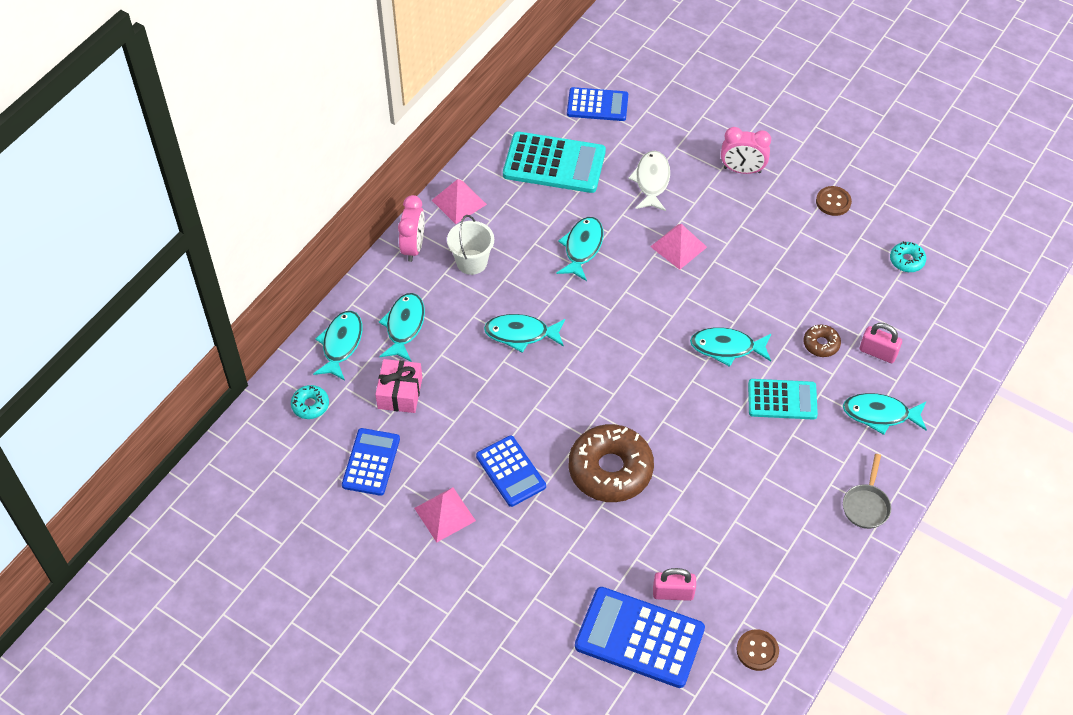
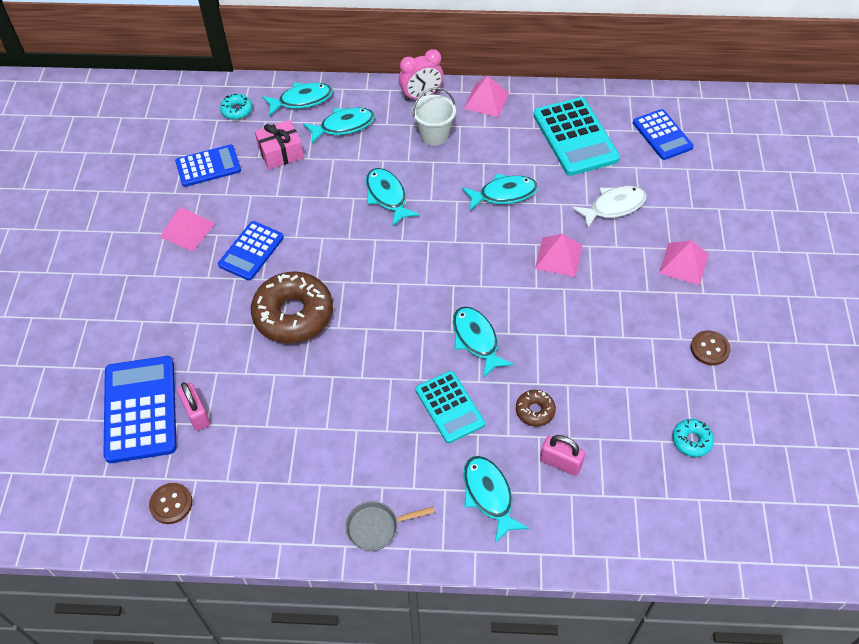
camera: 60 degrees right, 0 degrees up
(742, 170) = (684, 263): pink clock -> pink pyramid
(878, 352) = (560, 462): pink padlock -> pink padlock turned 60 degrees counterclockwise

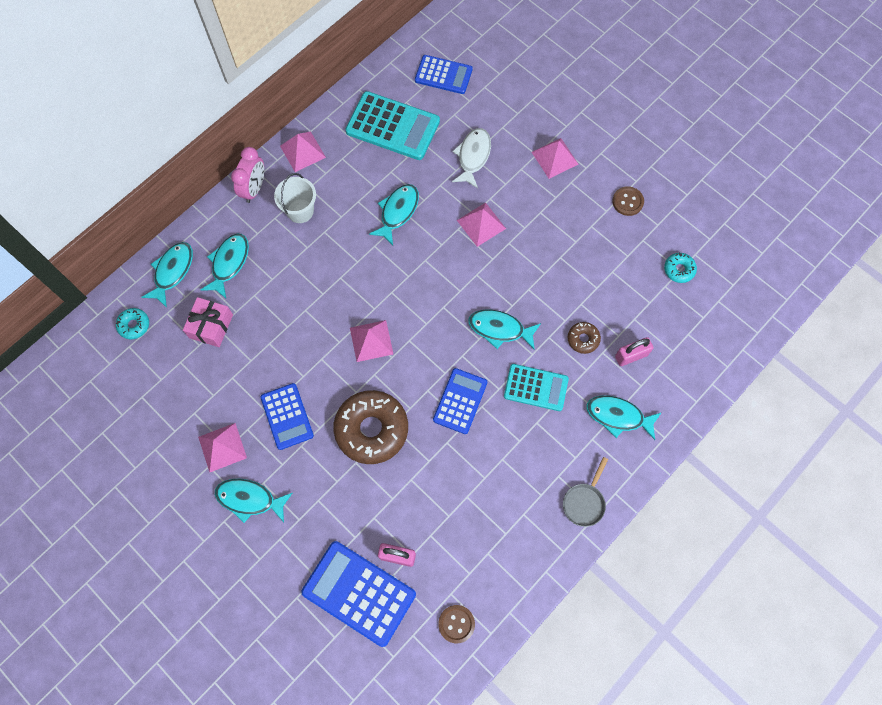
camera: 50 degrees left, 15 degrees up
(208, 166) = (172, 387): blue calculator -> blue calculator (460, 401)
(371, 258) = (371, 341): none -> pink pyramid
(387, 196) = (326, 287): turquoise fish -> turquoise fish (249, 499)

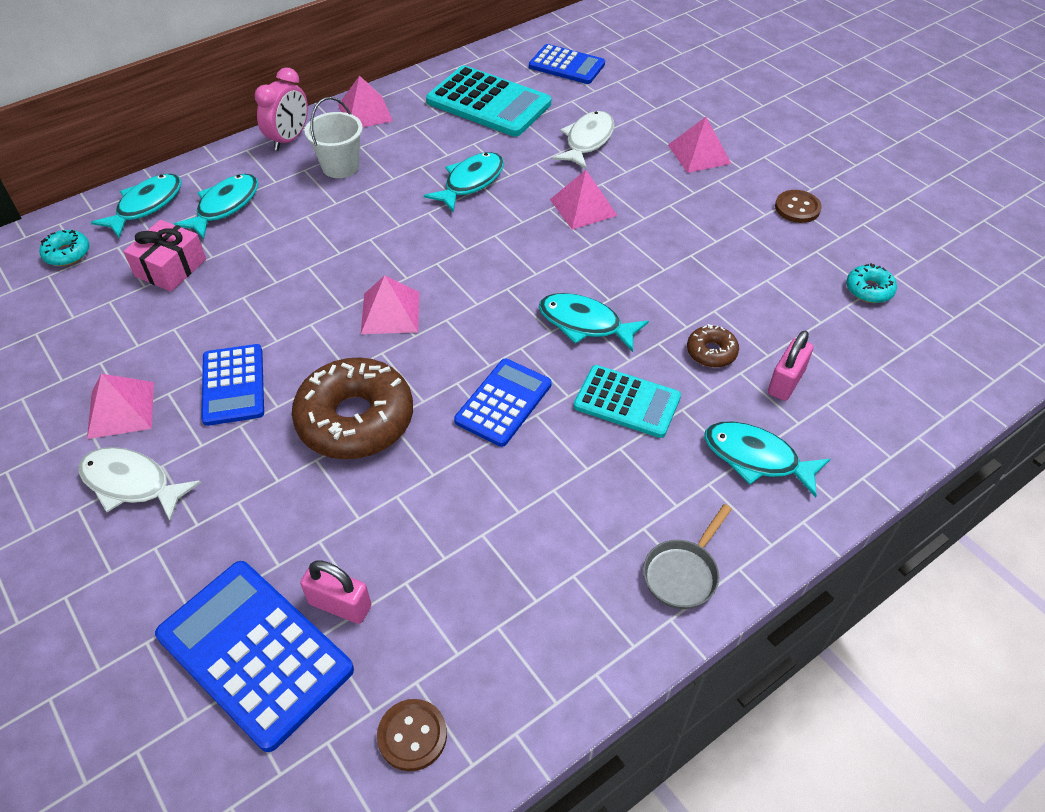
camera: 10 degrees right, 20 degrees down
(249, 499) = (131, 484): turquoise fish -> white fish
(631, 355) = (785, 382): pink padlock -> pink padlock turned 45 degrees counterclockwise

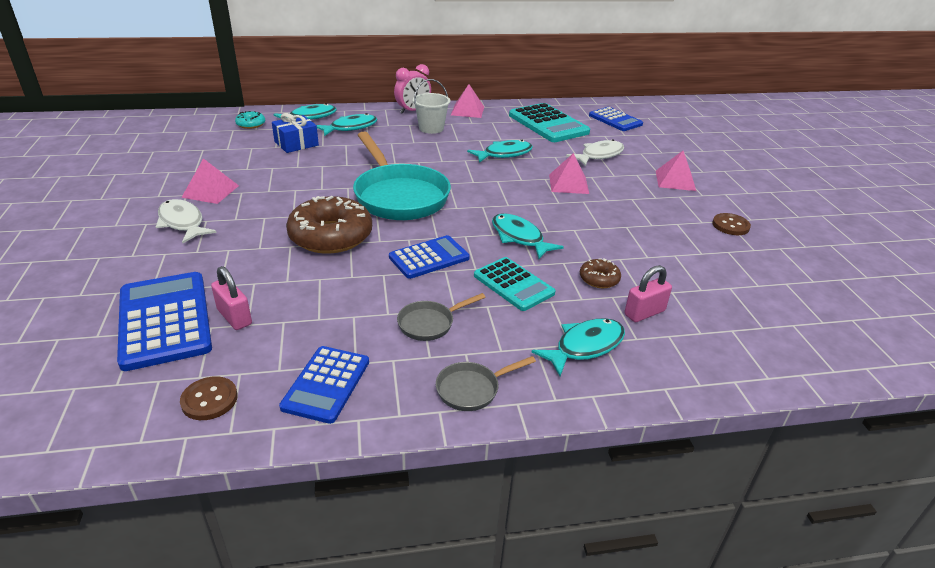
camera: 25 degrees right, 15 degrees down
(170, 268) = (296, 143): pink gift -> blue gift
(233, 385) = (278, 200): blue calculator -> blue calculator (326, 384)
(390, 312) = (399, 196): pink pyramid -> turquoise pan
(576, 504) = (430, 323): none -> grey pan
(756, 458) = (585, 346): turquoise fish -> turquoise fish turned 90 degrees clockwise
(869, 289) = (757, 284): turquoise donut -> none

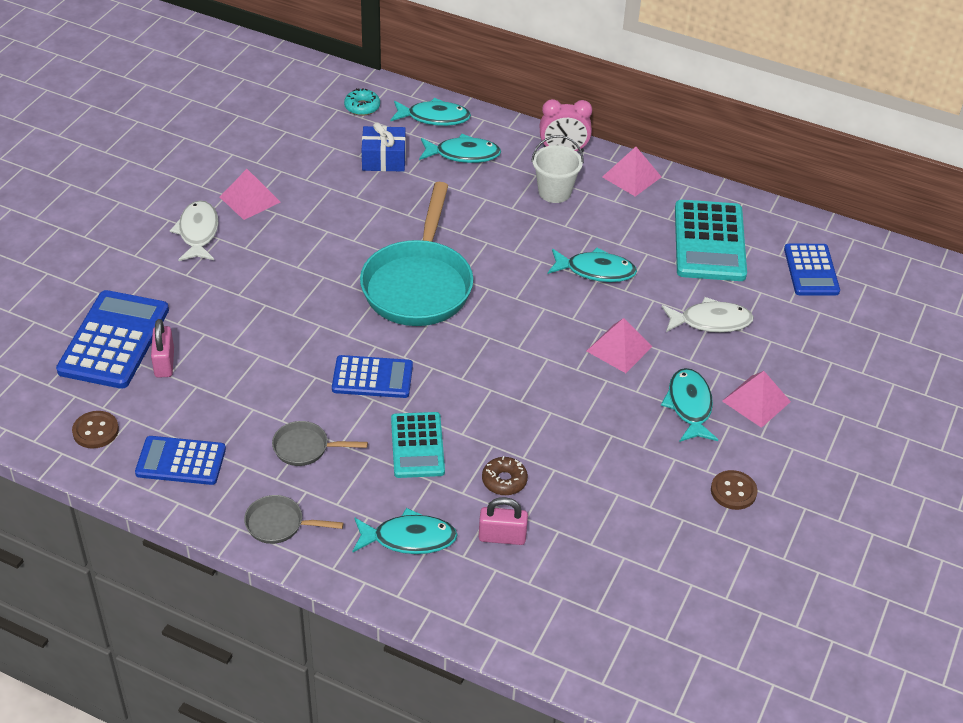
camera: 35 degrees right, 10 degrees up
(326, 384) = (181, 461): blue calculator -> blue calculator turned 45 degrees clockwise
(331, 236) = (309, 309): brown donut -> none
(519, 237) = (482, 395): turquoise fish -> turquoise fish (689, 406)

